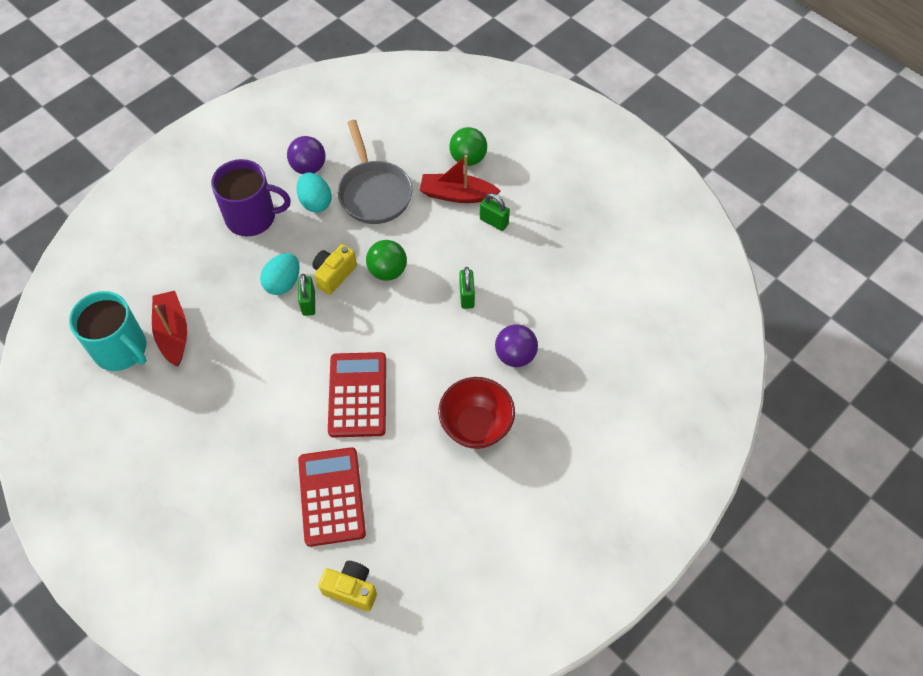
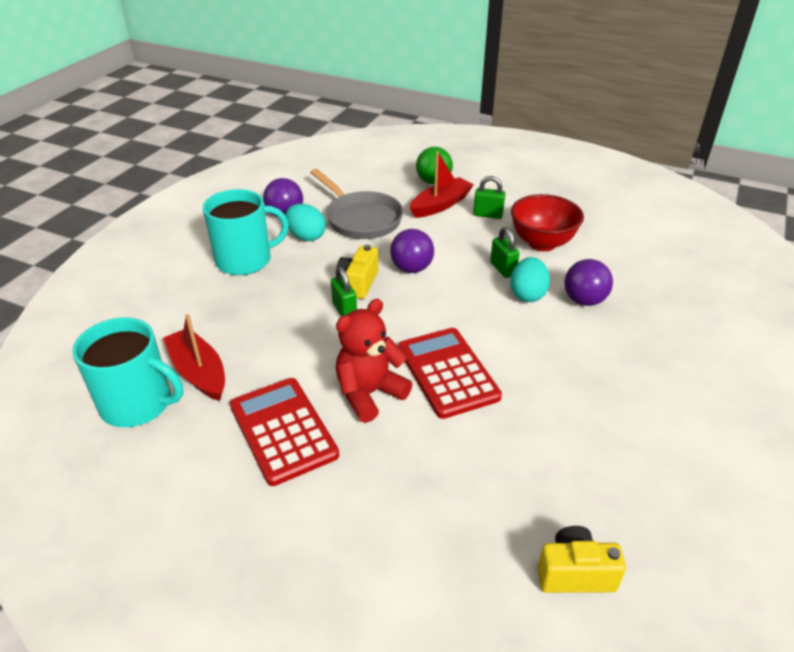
camera: 20 degrees left, 20 degrees down
(252, 217) = (245, 260): purple mug -> turquoise mug
(283, 283) = (307, 301): turquoise egg -> turquoise egg (527, 294)
(288, 395) = (369, 394): none -> red teddy bear
(331, 496) = (481, 477): red calculator -> red calculator (283, 430)
(387, 271) = (411, 268): green ball -> purple ball
(457, 195) = (440, 205): red boat -> red boat turned 150 degrees clockwise
(476, 426) = (592, 366): red bowl -> red bowl (542, 243)

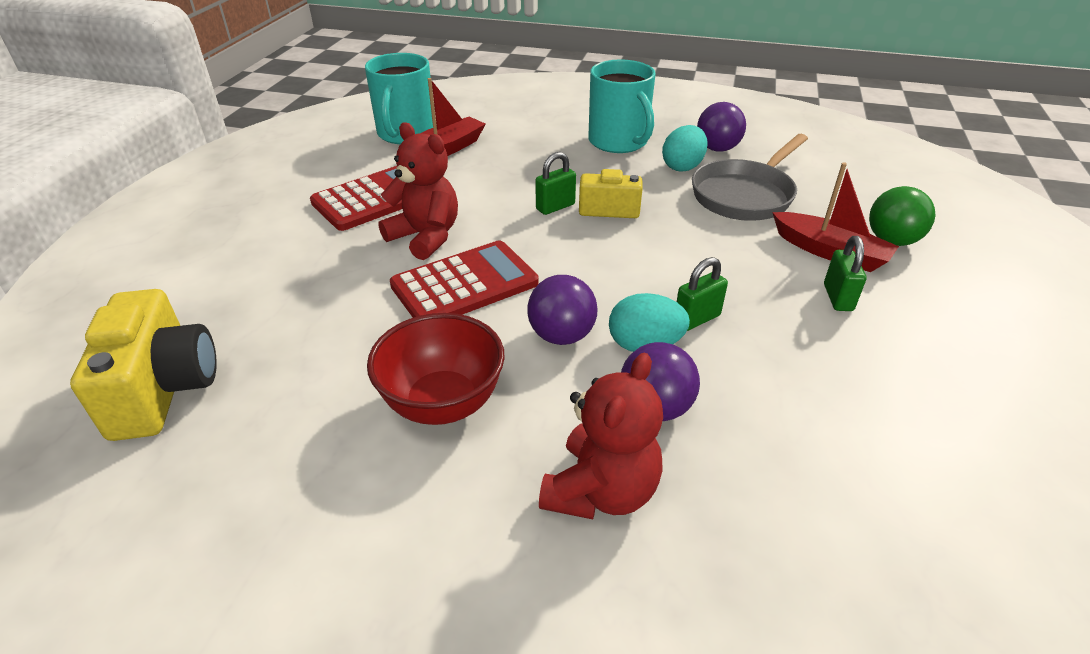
camera: 80 degrees right, 0 degrees up
(411, 268) = (657, 242): purple ball -> purple ball (561, 336)
(542, 243) = (794, 358): red bowl -> red bowl (443, 403)
(574, 573) = (164, 390): yellow camera -> yellow camera, size x1.59
(649, 331) = (601, 491): none -> red teddy bear

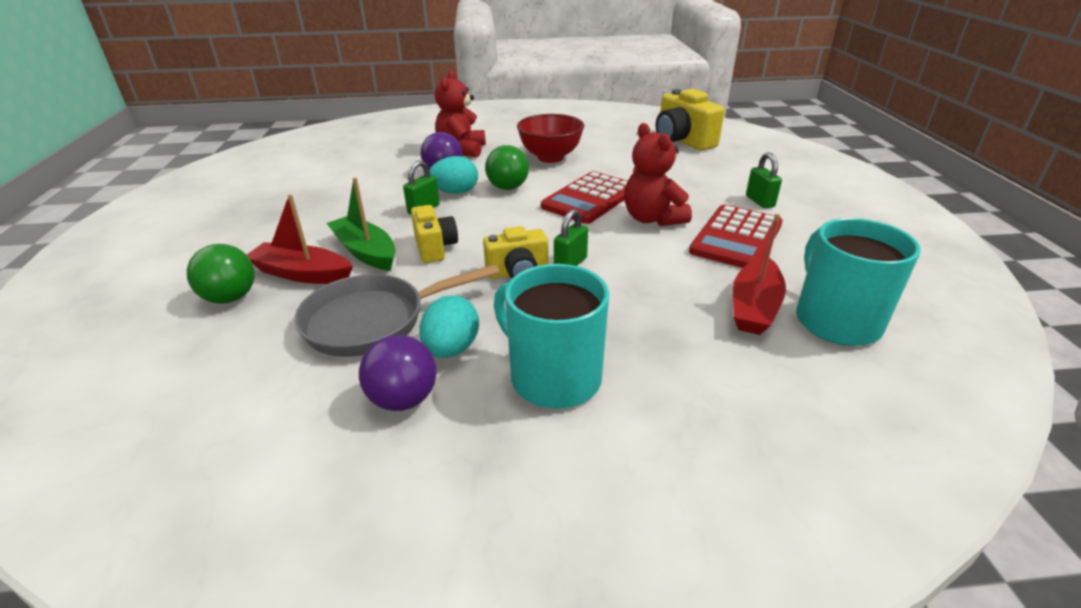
camera: 160 degrees right, 5 degrees down
(425, 237) = (652, 219): red teddy bear -> red teddy bear turned 45 degrees clockwise
(561, 336) = (507, 188): purple ball -> green ball
(686, 253) = (435, 248): none -> yellow camera
(745, 195) = (373, 321): grey pan -> grey pan turned 135 degrees counterclockwise
(767, 265) = (365, 252): none -> green boat
(838, 297) = (315, 239): green padlock -> green padlock (760, 201)

